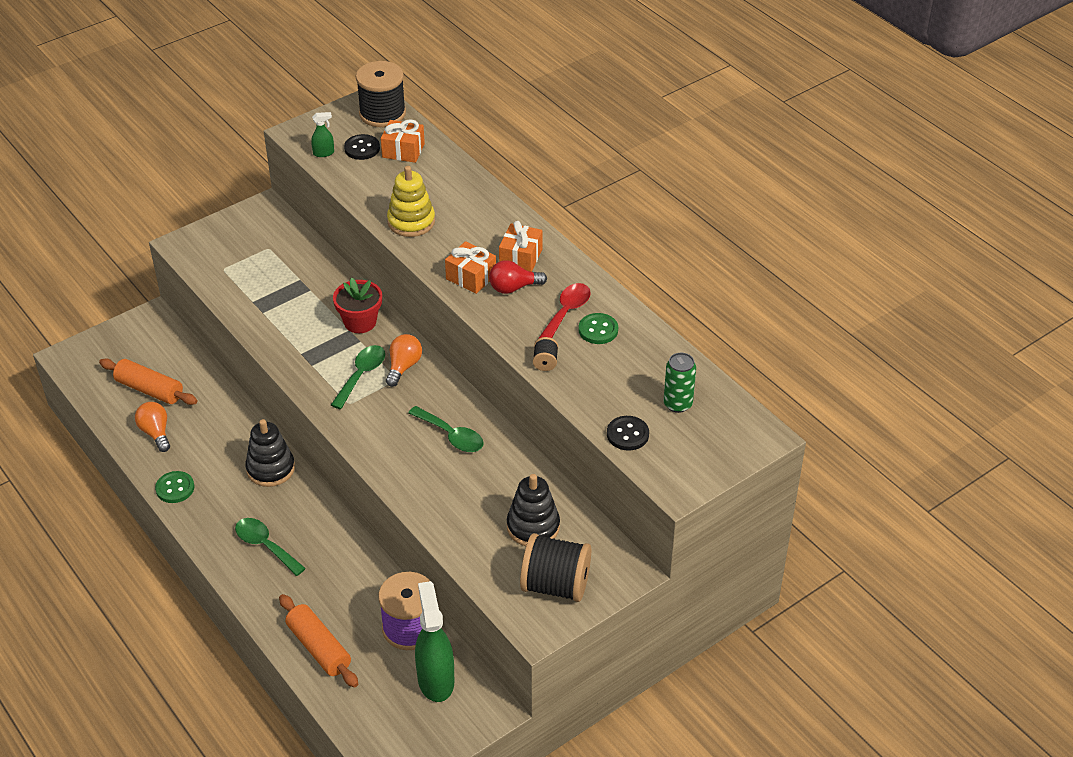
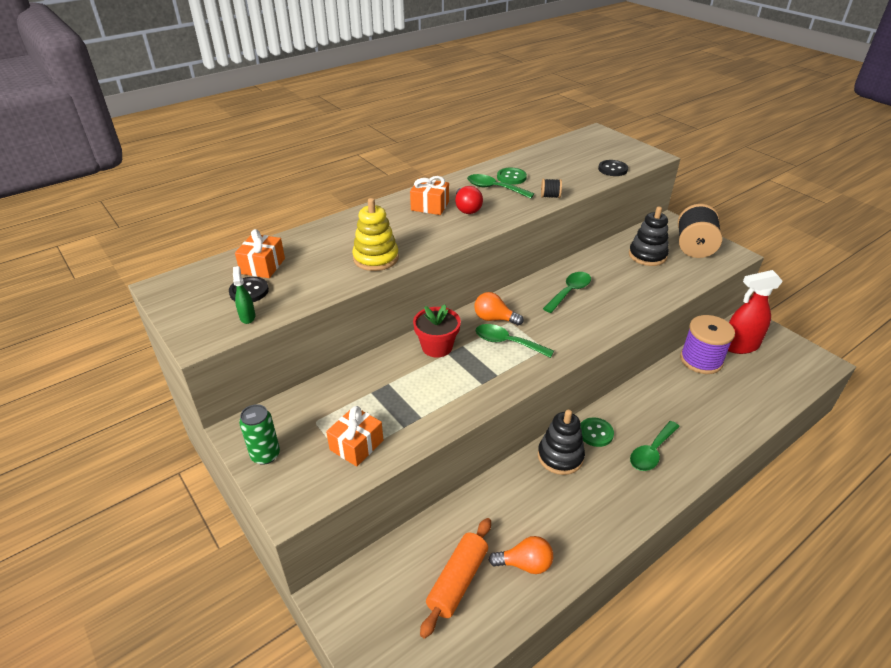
camera: 90 degrees left, 5 degrees down
(156, 433) = (525, 564): orange light bulb -> orange light bulb turned 150 degrees counterclockwise
(175, 488) = (600, 534): green button -> green button (595, 433)
(319, 648) = (742, 409): orange rolling pin -> none
(382, 113) = (192, 281): black spool -> none
(436, 680) = (739, 346): green spray bottle -> red spray bottle
(471, 277) = (454, 227): orange gift -> orange gift (356, 445)
(566, 313) = (494, 188): red spoon -> green spoon
(677, 404) = (578, 154): green can -> green can (265, 455)

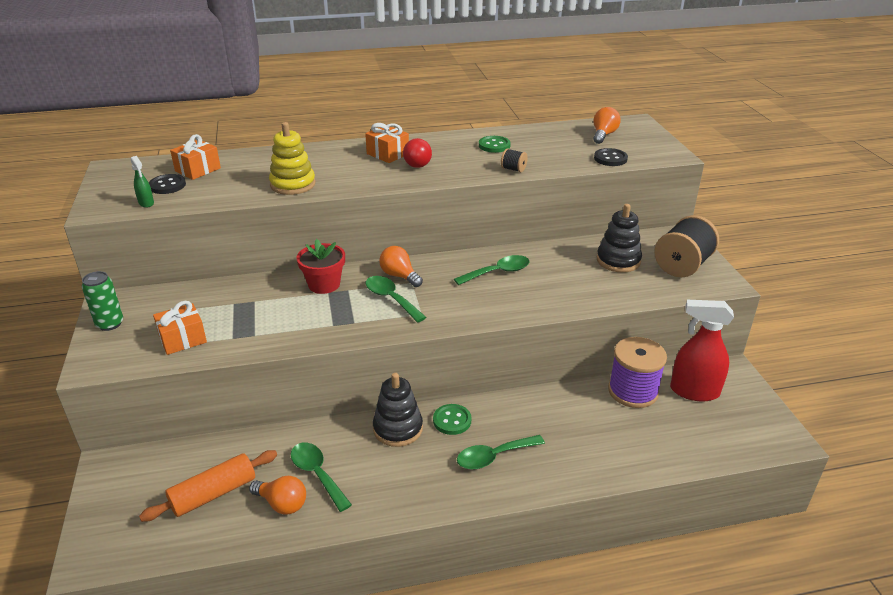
camera: 25 degrees right, 5 degrees down
(247, 317) = (146, 203): green spray bottle -> green spray bottle turned 135 degrees clockwise
(494, 188) = (466, 152): green spoon -> green spoon (317, 474)
(585, 149) = (603, 135): none -> orange light bulb

